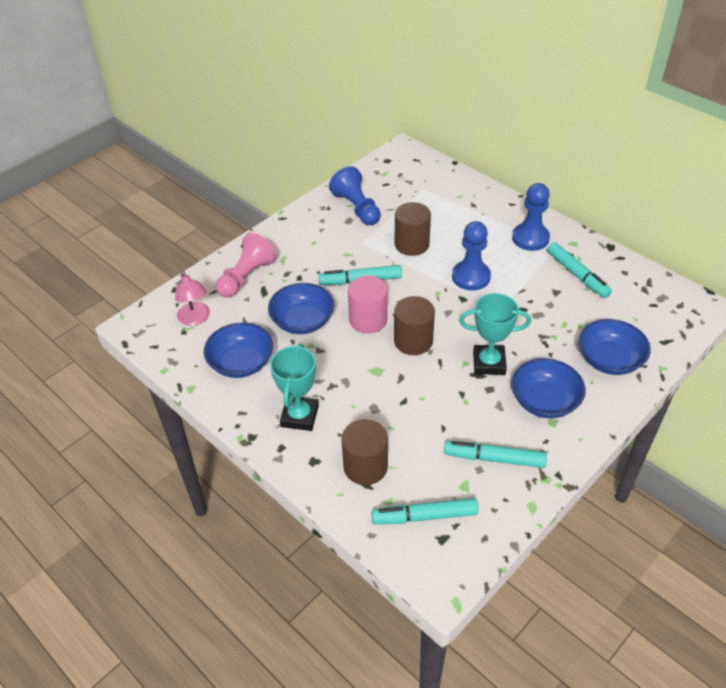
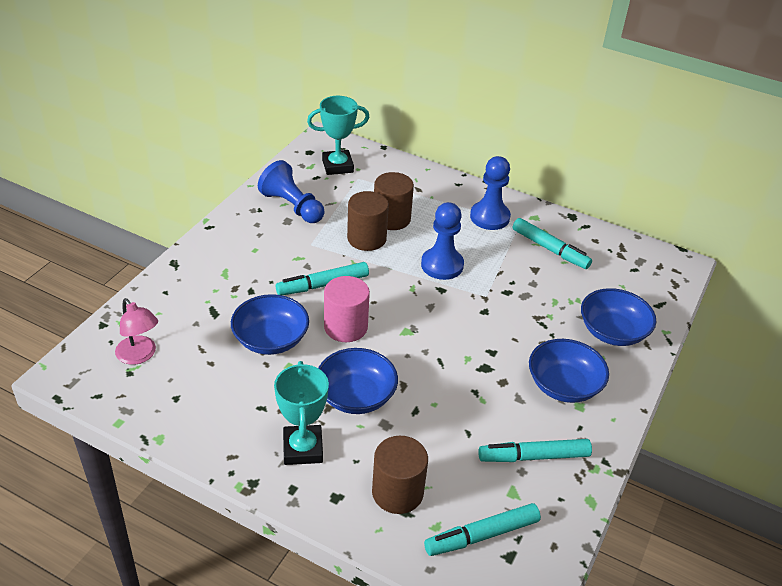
camera: 20 degrees left, 5 degrees down
(241, 363) = (213, 398): blue bowl -> blue bowl (356, 396)
(246, 277) = (187, 298): pink pawn -> none
(413, 341) = (403, 343): brown cylinder -> brown cylinder (391, 218)
(489, 363) = (492, 354): turquoise trophy -> turquoise trophy (337, 166)

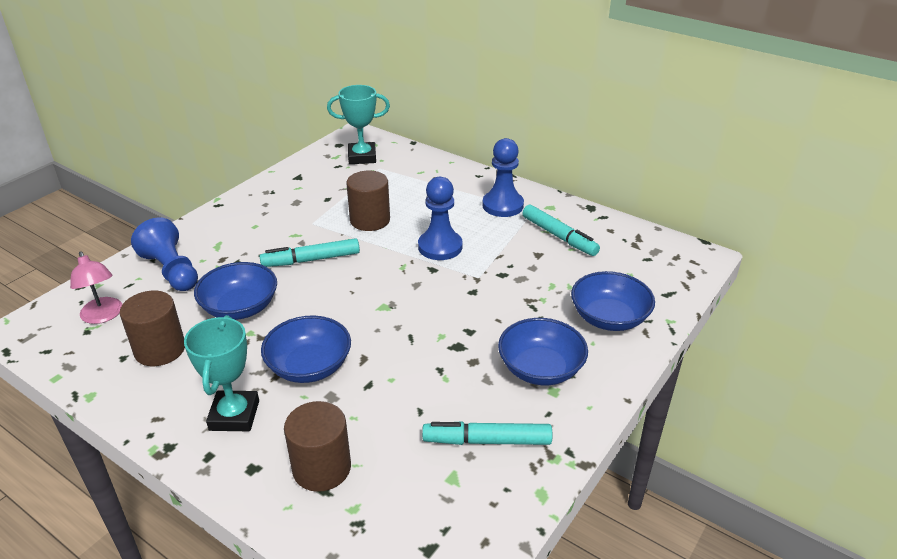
camera: 10 degrees right, 5 degrees down
(292, 206) = (305, 190): blue pawn -> blue pawn (172, 271)
(345, 327) = (321, 299): pink cylinder -> none
(391, 218) = (401, 203): brown cylinder -> brown cylinder (160, 349)
(482, 535) = (403, 522): turquoise marker -> none

